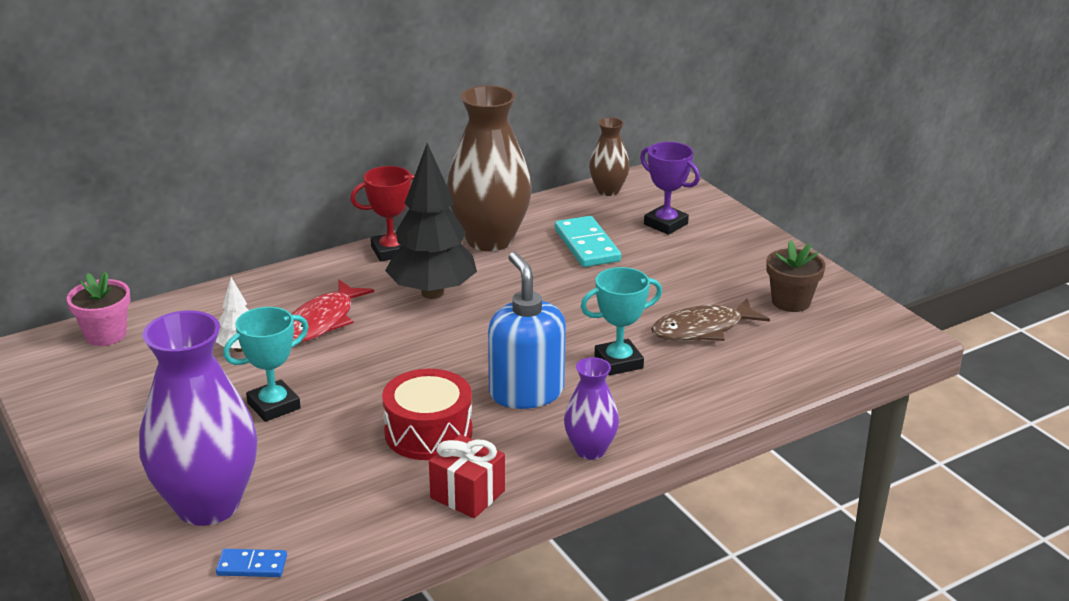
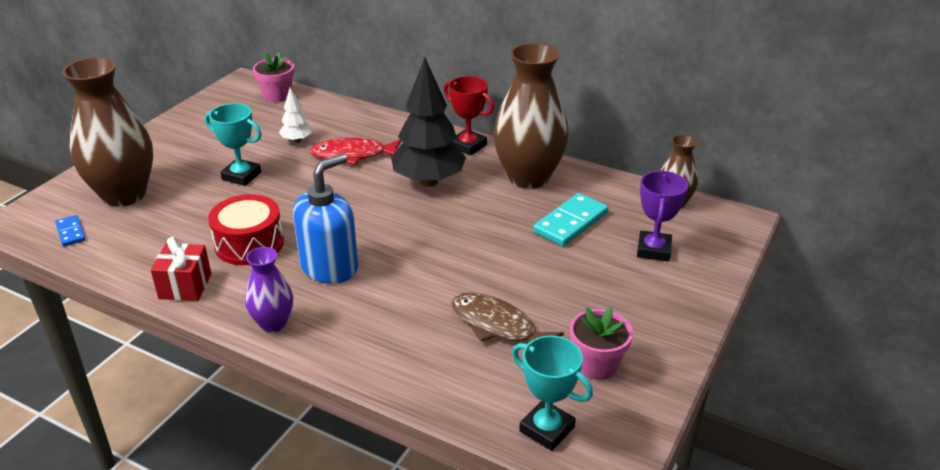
camera: 60 degrees right, 5 degrees up
(207, 505) = (124, 194): purple vase -> brown vase
(618, 362) = (407, 297): turquoise trophy -> turquoise trophy (547, 429)
(791, 302) = (597, 365): brown flower pot -> pink flower pot

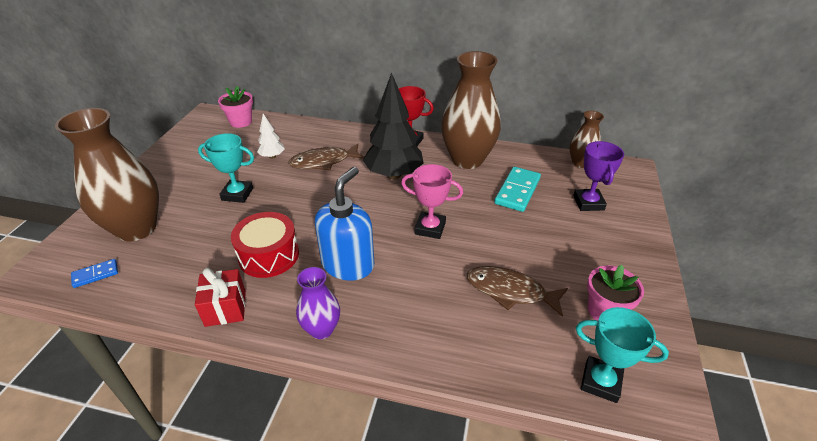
camera: 15 degrees left, 5 degrees up
(70, 232) = (95, 274): blue domino -> blue domino turned 75 degrees counterclockwise
(353, 155) = (324, 162): red fish -> brown fish
(441, 246) = (430, 228): none -> pink trophy

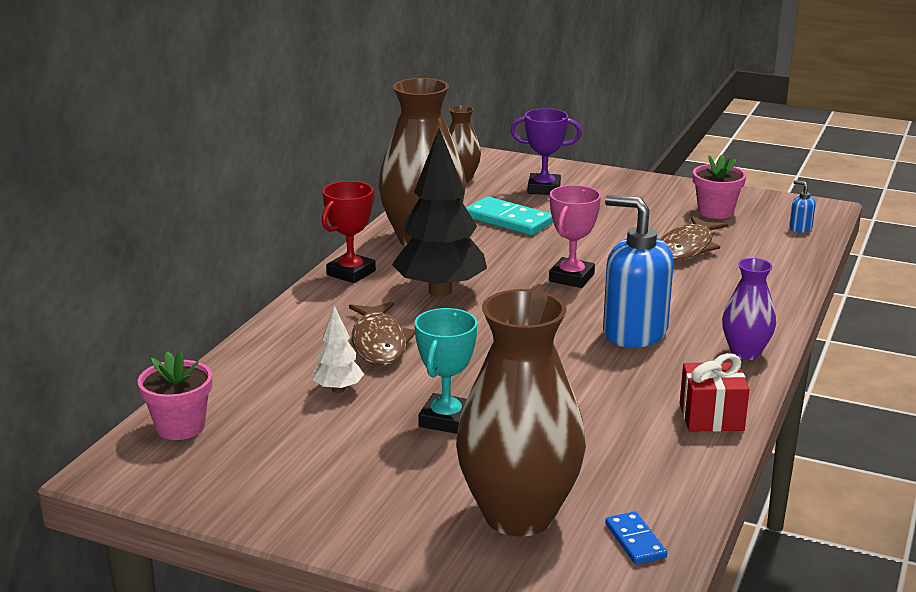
camera: 80 degrees left, 15 degrees down
(269, 255) = (608, 388): red drum -> none
(600, 382) = (800, 228): turquoise trophy -> blue soap dispenser

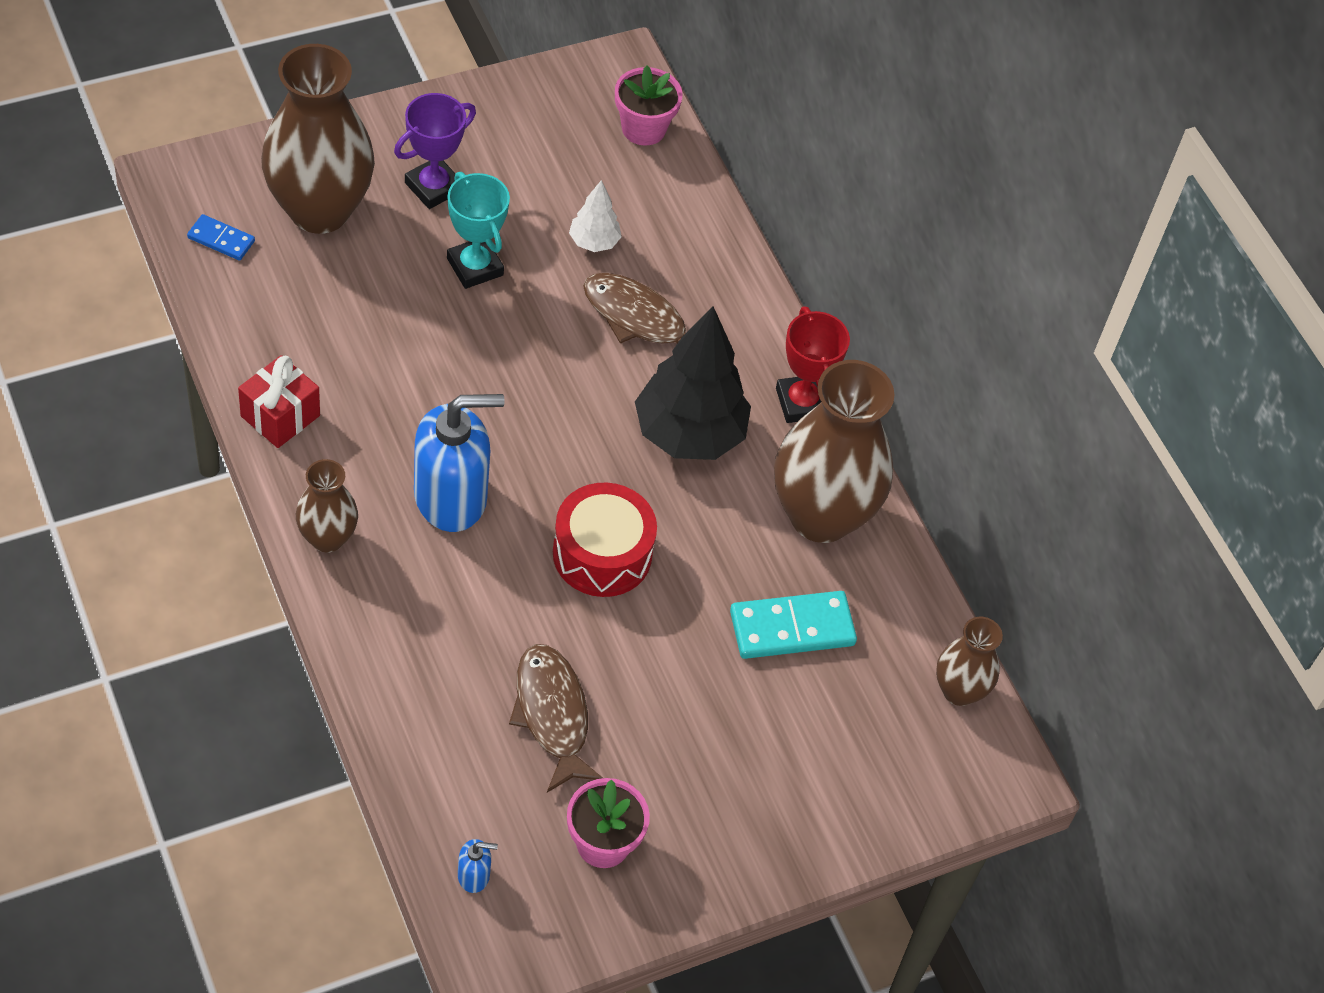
camera: 125 degrees right, 30 degrees up
(544, 189) = (845, 742): purple trophy -> purple trophy (433, 187)
(571, 278) = (602, 554): pink trophy -> red drum
(745, 352) = (327, 538): purple vase -> brown vase

